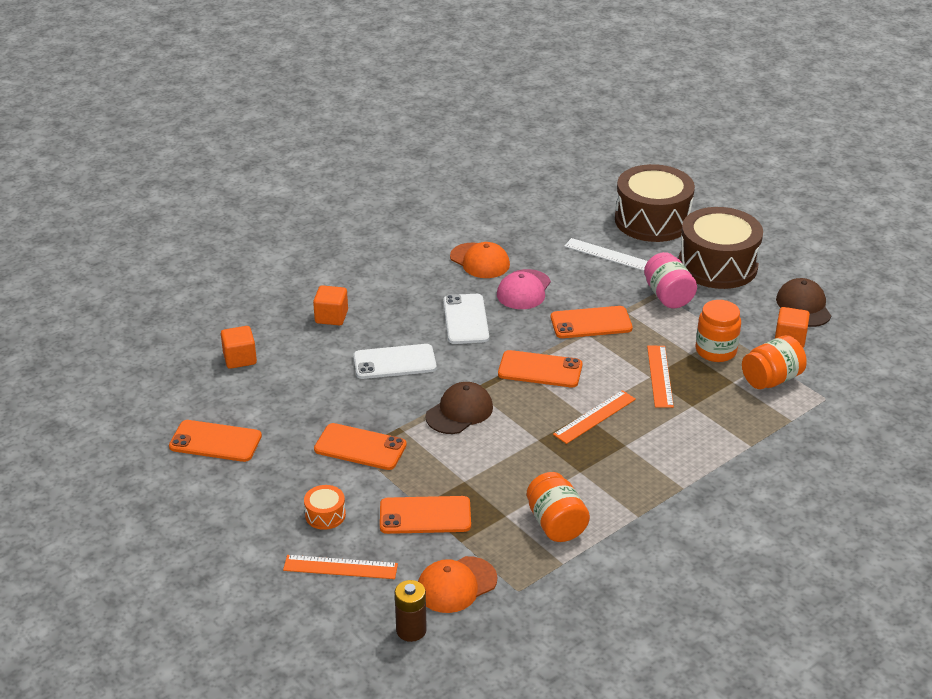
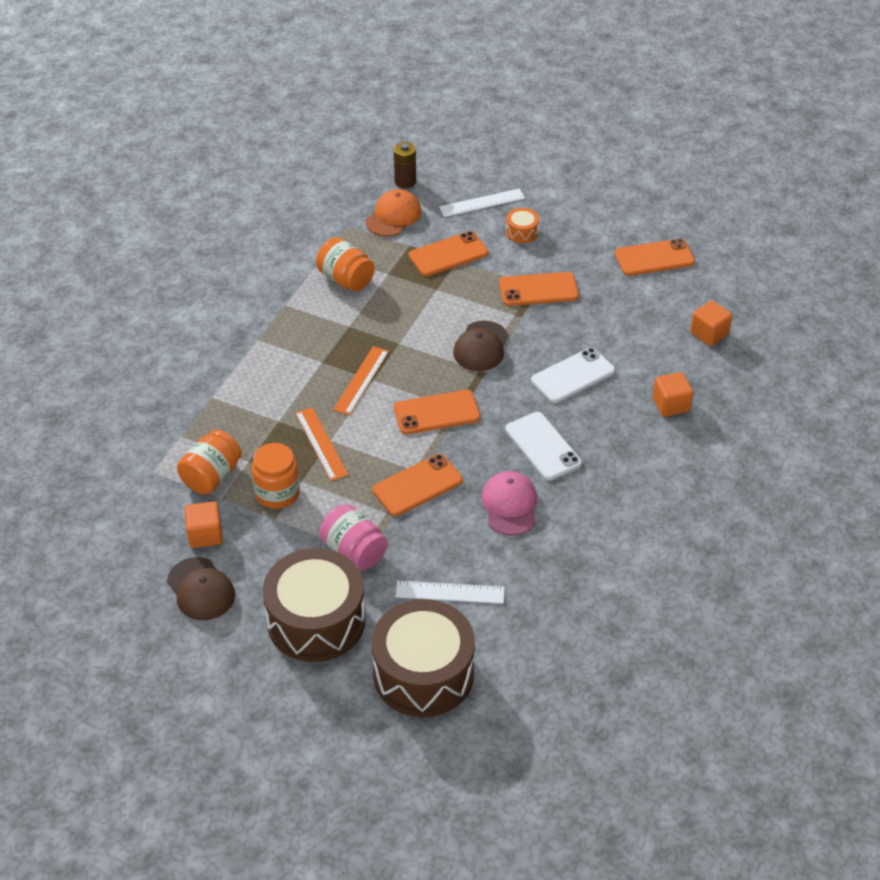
camera: 155 degrees right, 10 degrees up
(340, 567) = (482, 203): orange ruler -> white ruler
(480, 261) = (581, 530): orange cap -> none

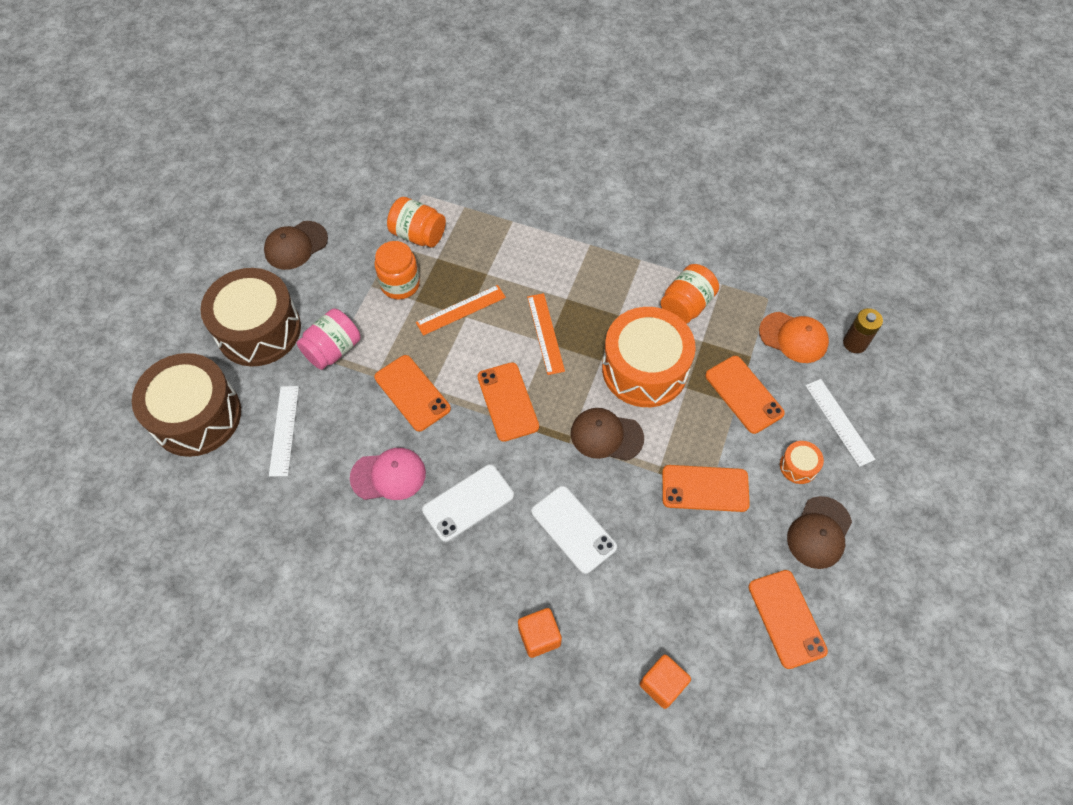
camera: 85 degrees right, 15 degrees up
(205, 535) = (353, 240): orange cube -> none
(361, 380) = (545, 333): orange ruler -> orange ruler turned 60 degrees clockwise
(413, 314) = (644, 369): none -> orange drum
(538, 289) = (705, 488): orange phone -> orange phone turned 75 degrees counterclockwise
(582, 229) = (819, 533): none -> brown cap

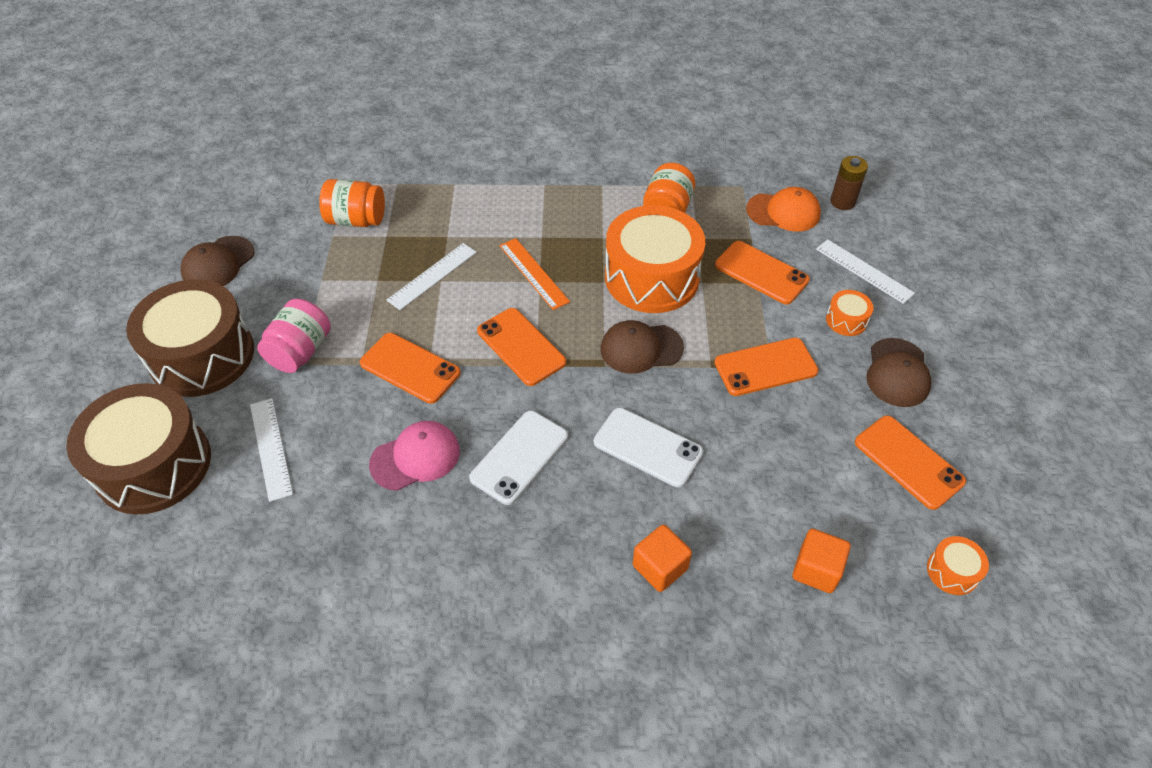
camera: 20 degrees left, 10 degrees down
(400, 284) = (354, 269): orange jar -> none
(461, 310) = (432, 276): orange ruler -> white ruler
(774, 727) = (952, 571): none -> orange drum

